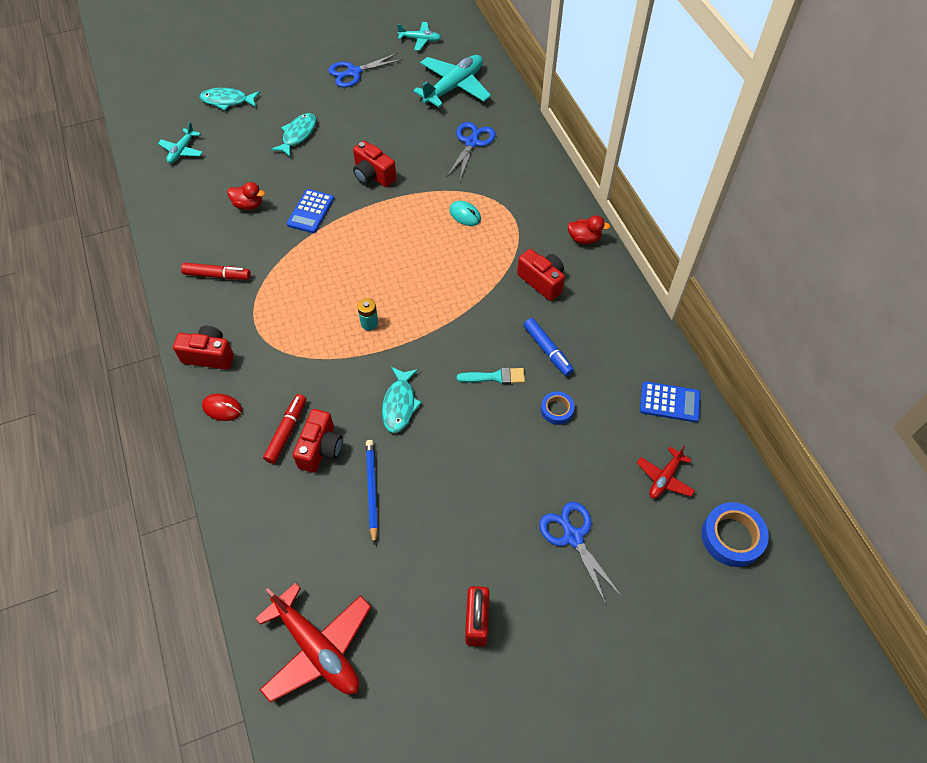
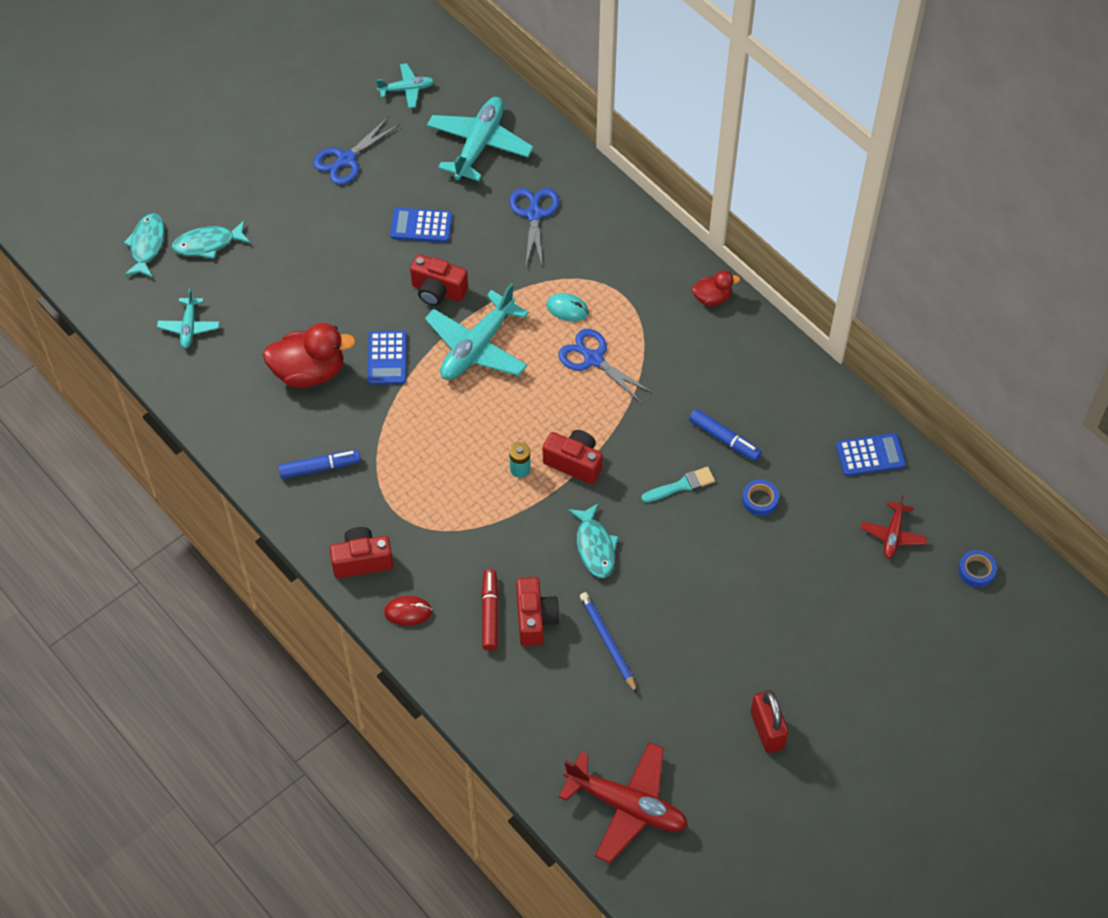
camera: 20 degrees left, 0 degrees up
(217, 275) = (320, 468): red marker -> blue marker
(248, 205) = (309, 372): red duck -> red duck, size x1.84
(298, 135) = (320, 264): turquoise fish -> turquoise fish (147, 245)
(382, 223) = (477, 347): none -> turquoise plane
(384, 128) = (421, 226): none -> blue calculator
(542, 281) = (686, 363): red camera -> red camera (574, 463)
(572, 536) = (825, 621): blue scissors -> blue scissors (593, 359)
(732, 537) = (976, 571): blue tape -> blue tape, size x0.59

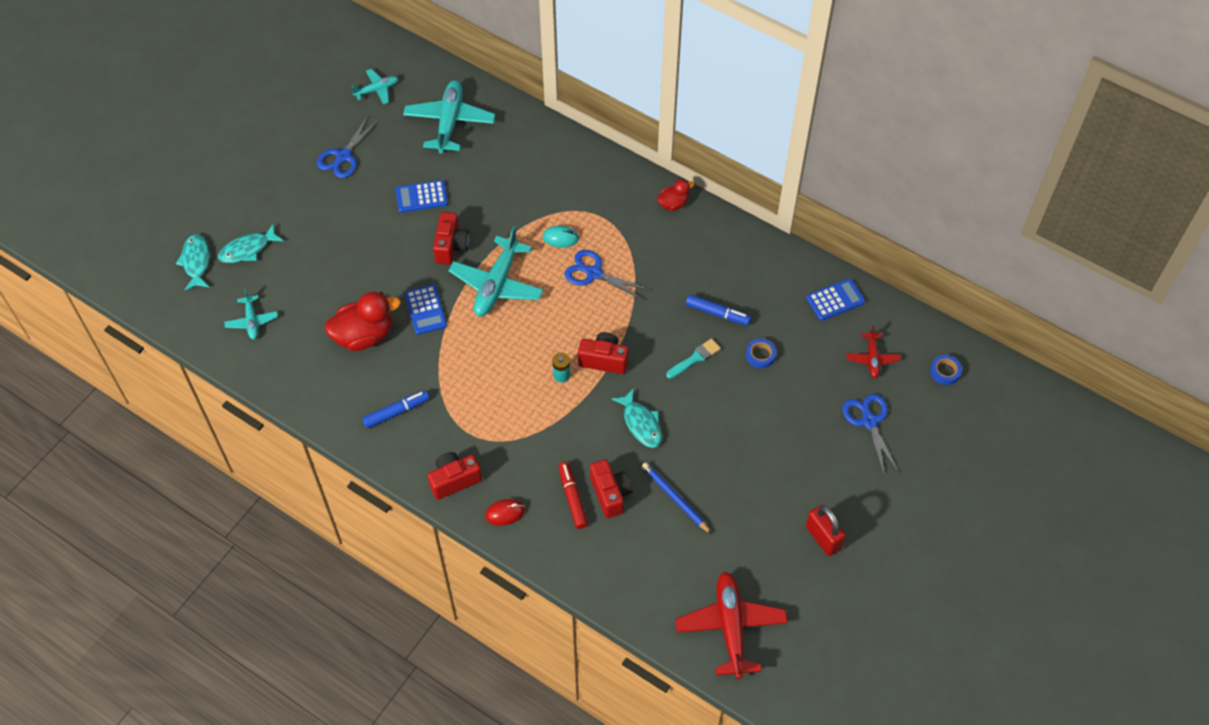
camera: 15 degrees left, 0 degrees up
(438, 291) = (451, 246): red camera -> red camera turned 90 degrees counterclockwise
(534, 214) = (510, 168): blue scissors -> blue scissors (869, 421)
(626, 805) = (730, 627): red plane -> red plane turned 105 degrees counterclockwise

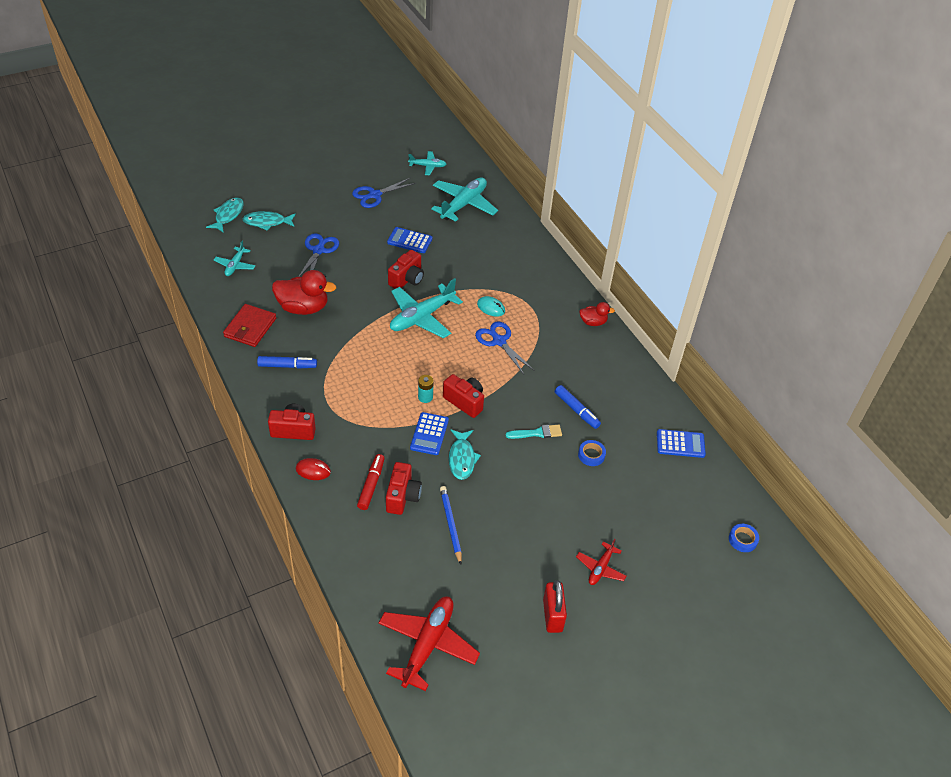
camera: 25 degrees right, 10 degrees down
(324, 388) = (250, 327): none -> red wallet
(425, 310) = (358, 311): blue calculator -> blue calculator (429, 434)
(869, 421) = (651, 545): blue scissors -> blue scissors (318, 250)
(872, 358) = (684, 500): red plane -> red plane (600, 568)

